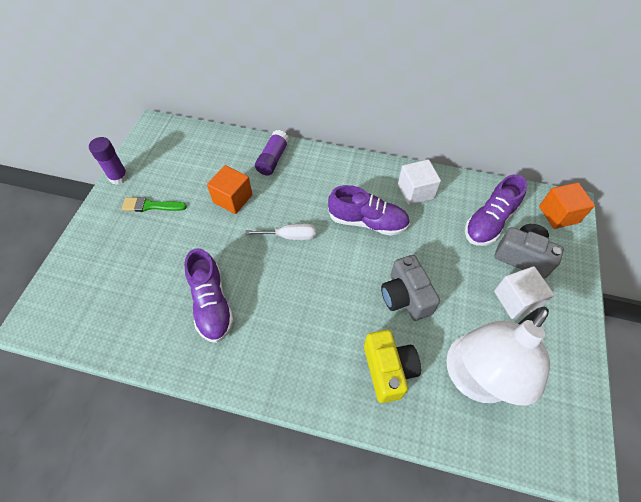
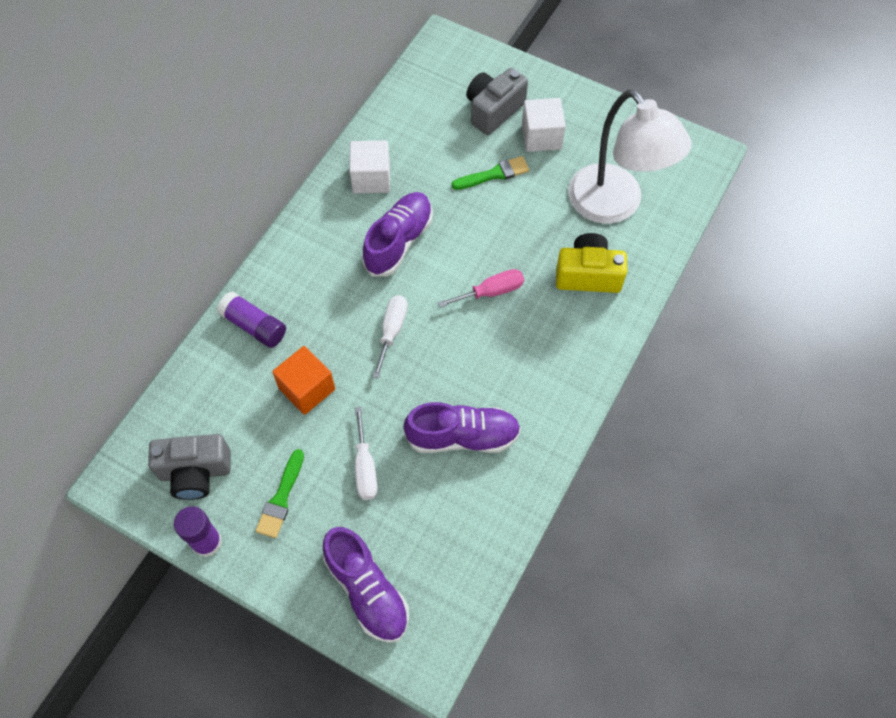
camera: 75 degrees left, 5 degrees up
(178, 247) = (365, 467): none -> white screwdriver
(345, 295) = (491, 292): none -> pink screwdriver
(405, 297) = (510, 234): grey camera -> grey camera (195, 472)
(458, 271) = (494, 174): none -> green brush
(489, 222) = (440, 122): purple shoe -> purple shoe (367, 590)
(558, 214) = (451, 56): orange cube -> none

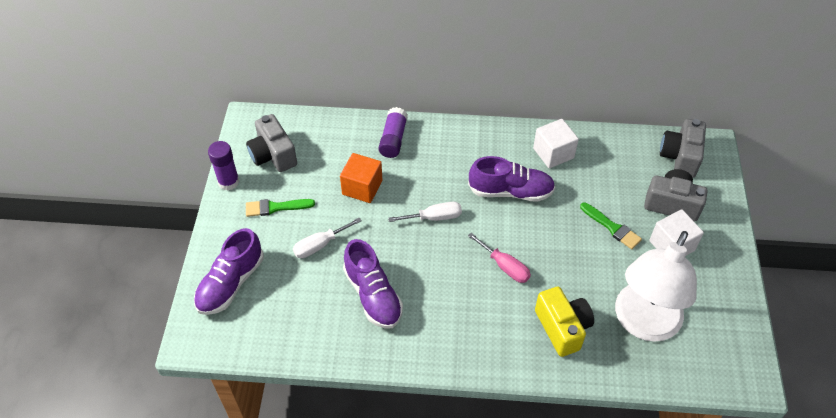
camera: 65 degrees right, 10 degrees down
(442, 73) = (680, 157): none -> grey camera

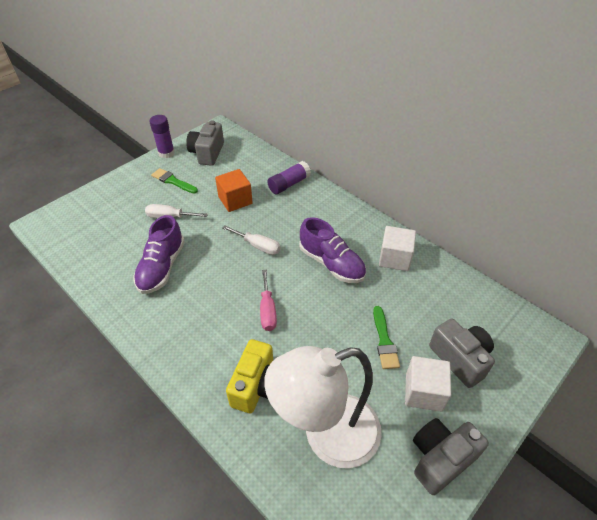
camera: 40 degrees right, 5 degrees down
(231, 283) = (98, 206): purple shoe -> none
(680, 157) = (508, 327): grey camera -> grey camera (440, 459)

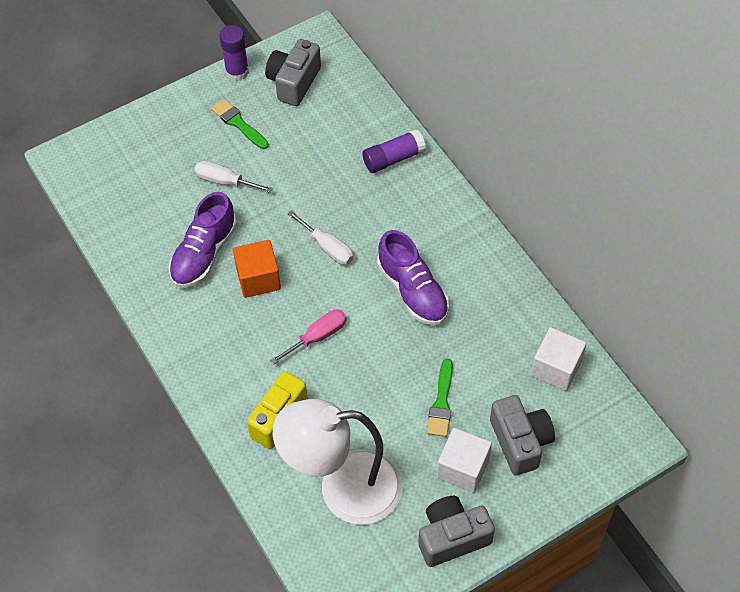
camera: 15 degrees right, 10 degrees up
(235, 200) = (315, 171): orange cube -> orange cube (258, 278)
(267, 310) = (317, 337): pink screwdriver -> pink screwdriver turned 135 degrees counterclockwise
(394, 258) = (495, 300): white cube -> white cube (556, 368)

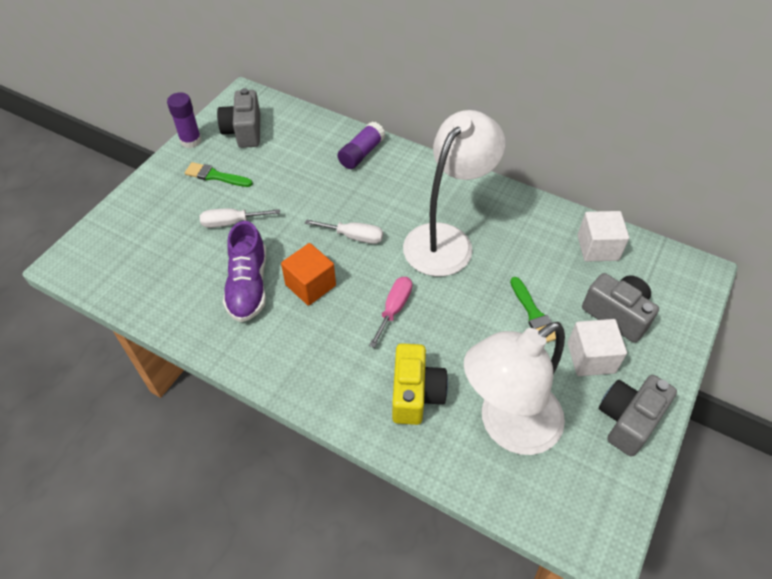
camera: 30 degrees left, 5 degrees down
(412, 291) = (446, 239): purple shoe -> white lamp

